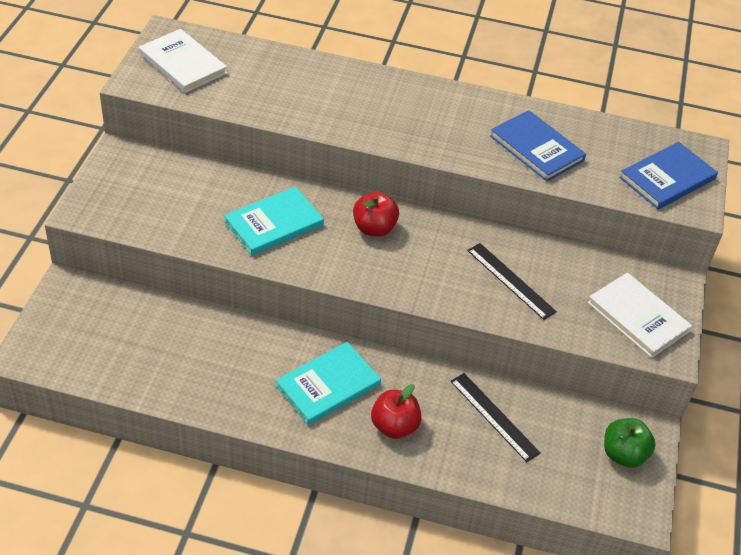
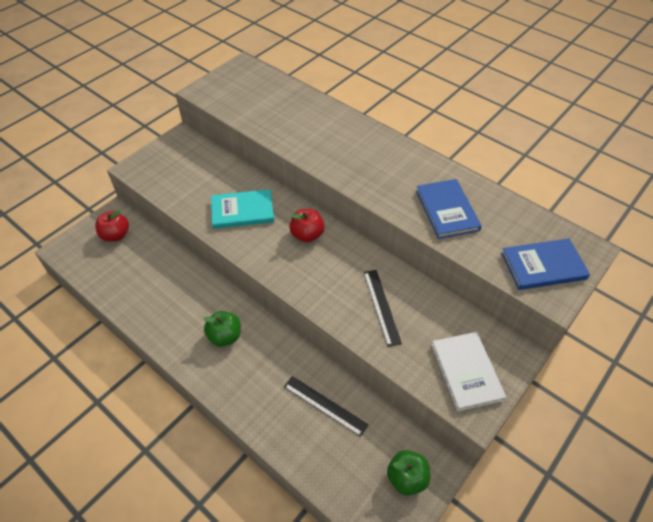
camera: 30 degrees right, 5 degrees up
(183, 63) = (238, 86): white book -> none
(328, 385) = (225, 336): turquoise book -> green apple
(394, 426) = (249, 384): red apple -> red apple (116, 235)
(494, 416) = (325, 405): black ruler -> black ruler turned 45 degrees counterclockwise

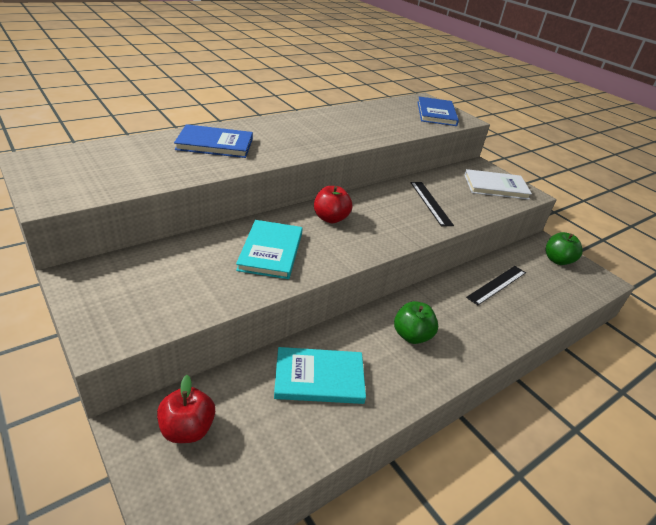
camera: 80 degrees left, 15 degrees down
(166, 286) = (319, 377): none -> turquoise book
(381, 306) = (430, 203): black ruler -> black ruler turned 75 degrees clockwise
(447, 210) = (369, 125): blue book -> blue book (215, 144)

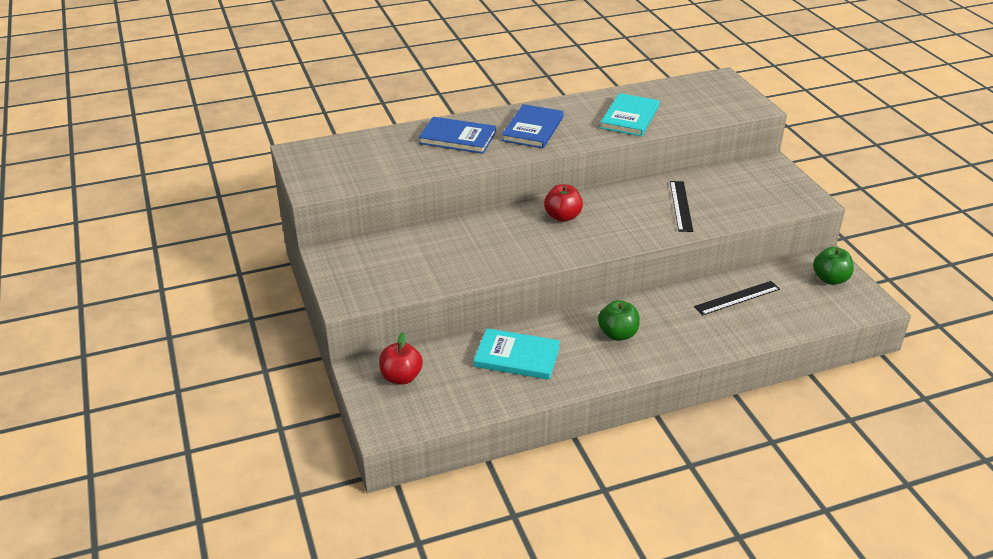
camera: 20 degrees right, 0 degrees up
(270, 251) = (493, 244): turquoise book -> turquoise book (629, 117)
(436, 113) = (723, 99): blue book -> blue book (532, 129)
(496, 187) = (774, 190): white book -> none

